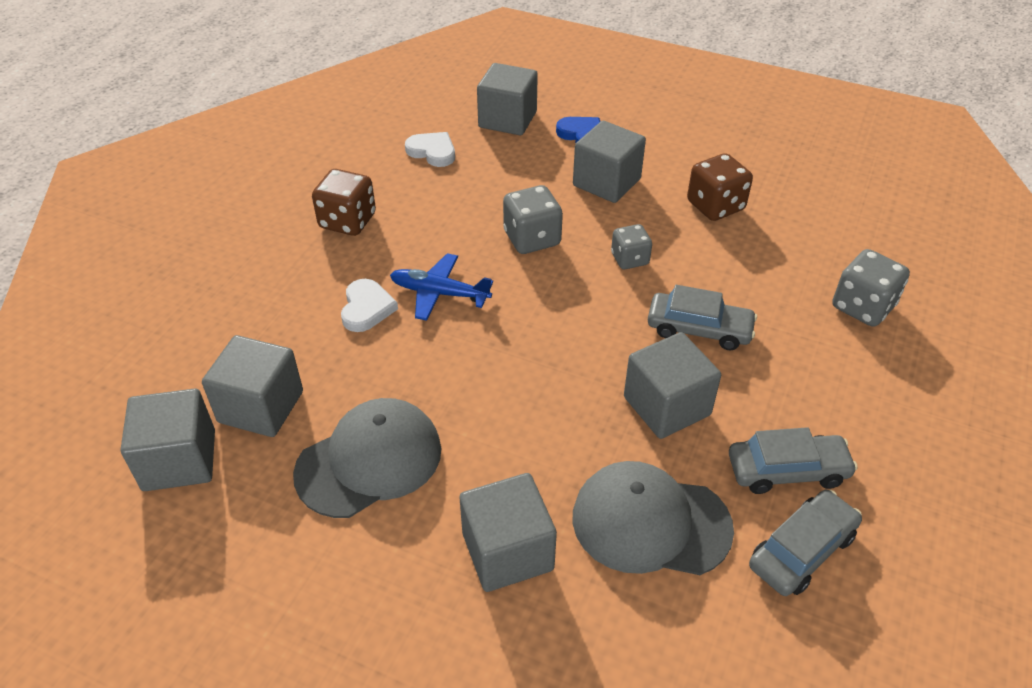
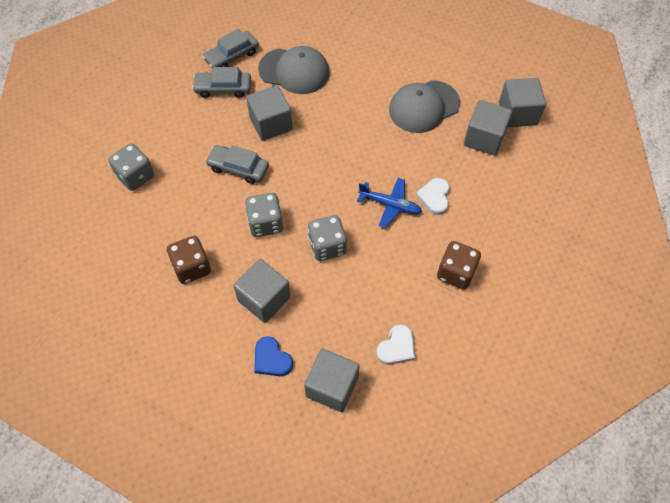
camera: 175 degrees left, 15 degrees up
(432, 152) = (396, 347): white heart -> white heart turned 90 degrees counterclockwise
(507, 551) = (359, 64): grey cube -> none
(629, 259) = (265, 223): grey dice -> grey dice, size x1.52

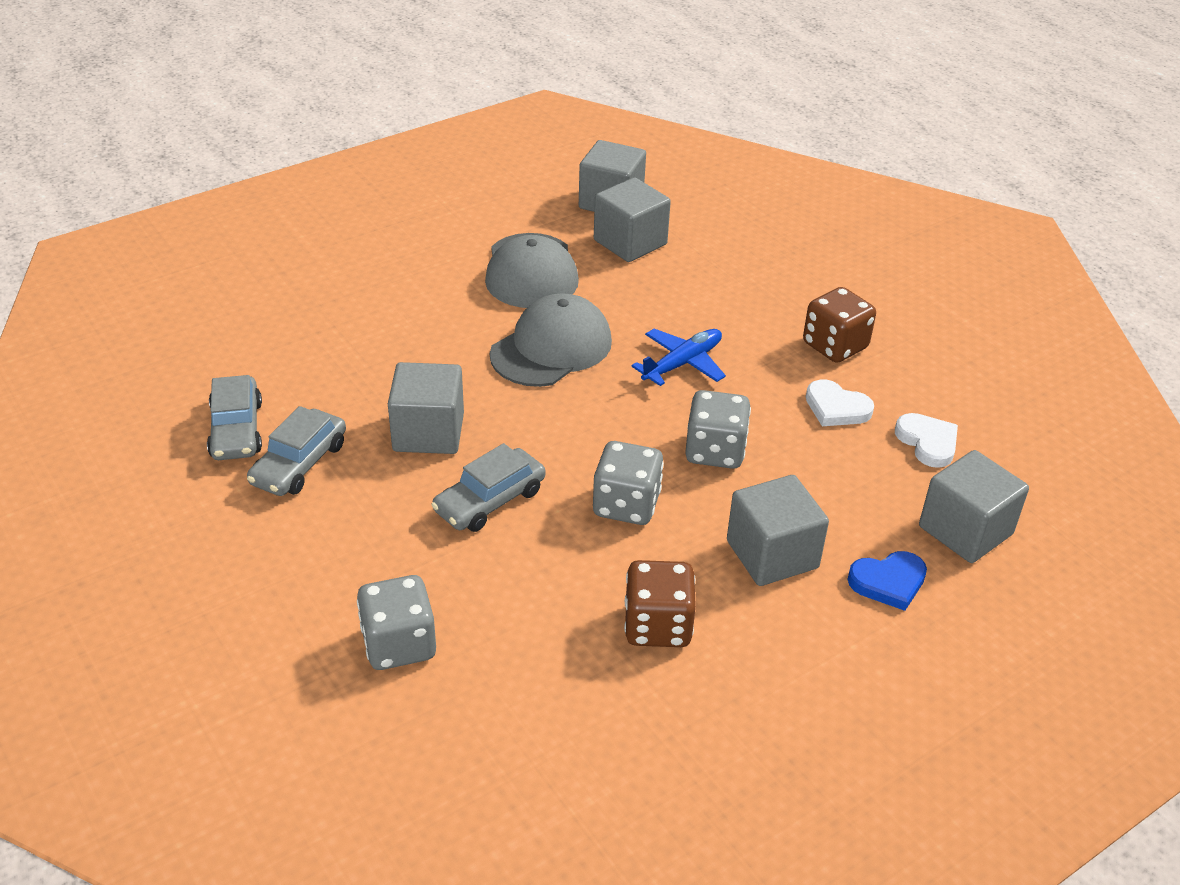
camera: 65 degrees left, 20 degrees down
(294, 71) = (342, 370): grey cap -> grey cap (551, 348)
(434, 197) = (697, 319): white heart -> white heart (836, 408)

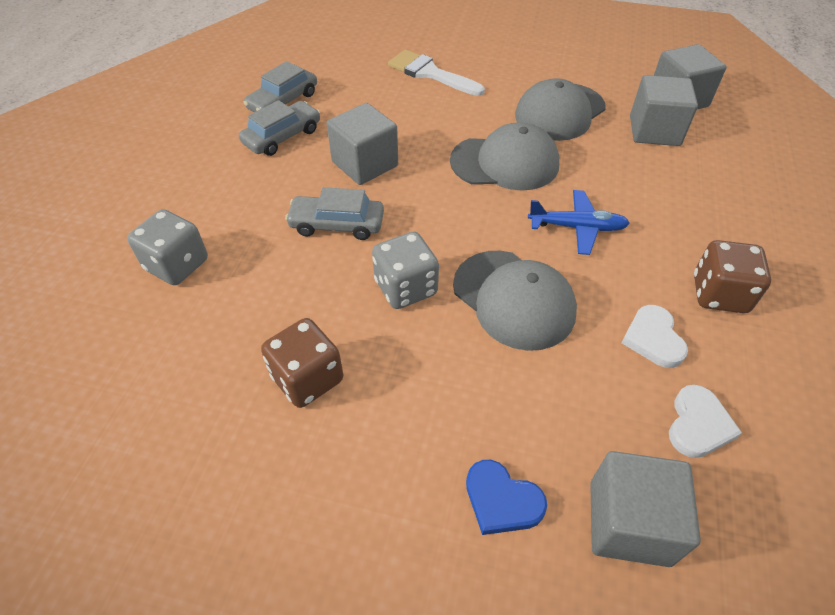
camera: 50 degrees right, 10 degrees up
(299, 463) = (282, 136): grey car -> grey car turned 150 degrees clockwise
(352, 305) = (430, 73): none -> white brush
(715, 451) = (514, 299): grey dice -> grey cap
(772, 554) = (447, 400): grey cube -> none

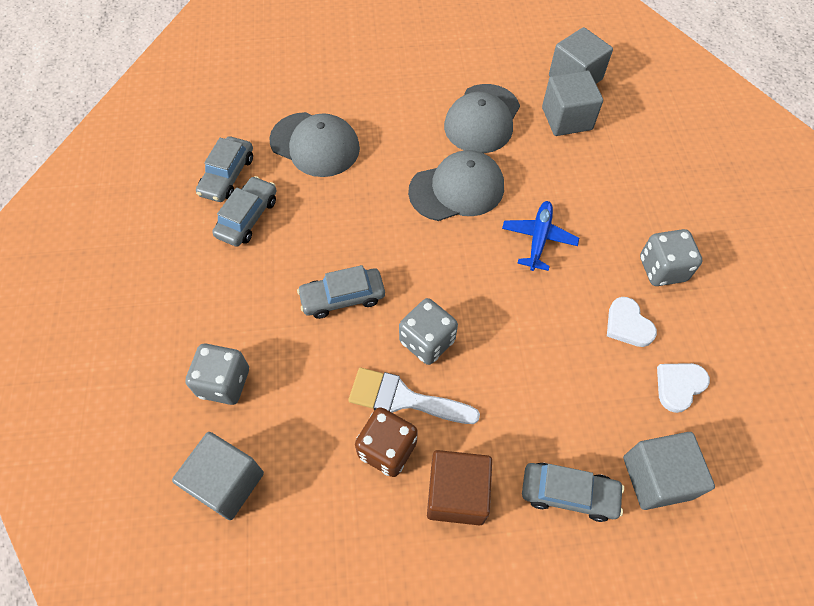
camera: 20 degrees left, 10 degrees up
(362, 452) = (456, 494): none -> brown cube
(365, 164) = (337, 226): grey cube -> grey cube (226, 482)
(430, 73) = (351, 104): white brush -> white brush (404, 399)
(502, 500) = (569, 493): blue heart -> grey car
(514, 299) = (515, 324): grey cap -> grey cap (315, 145)
(577, 227) = (538, 239): blue plane -> blue plane turned 60 degrees counterclockwise
(698, 424) = (679, 386): white heart -> white heart turned 135 degrees counterclockwise
(719, 294) = (662, 269): brown dice -> grey dice

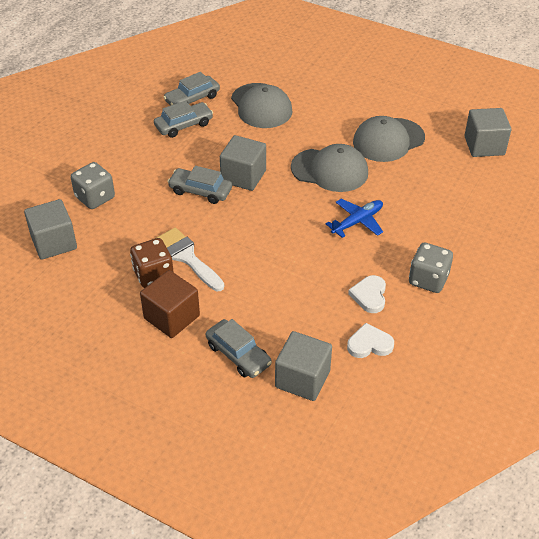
camera: 35 degrees right, 15 degrees down
(427, 341) = (229, 237): grey dice -> none
(566, 119) = (451, 166): grey cube -> grey cube (243, 176)

